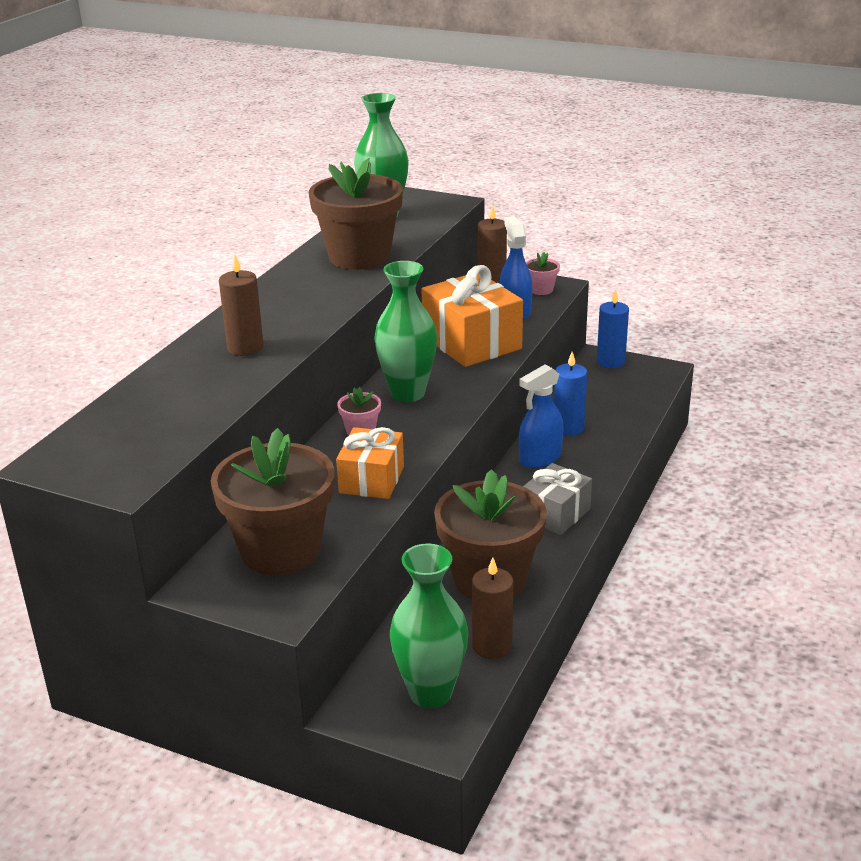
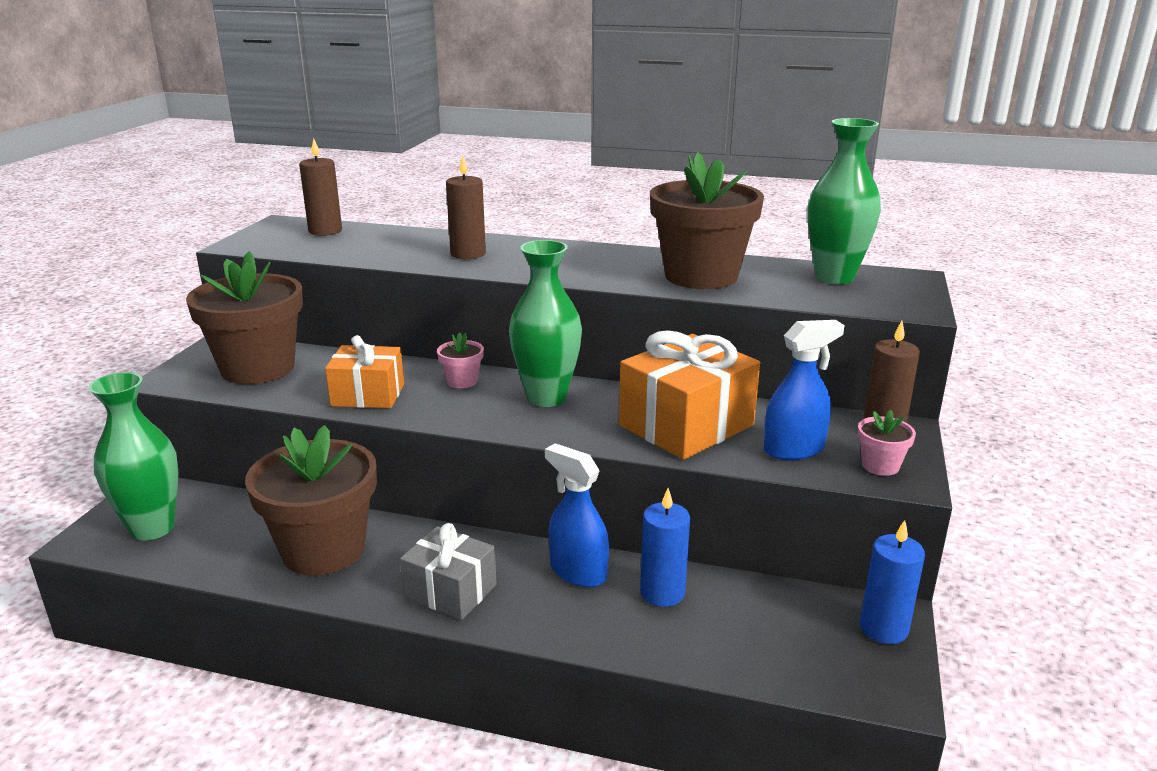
camera: 80 degrees right, 5 degrees down
(492, 646) = (208, 559): brown candle -> brown candle (325, 231)

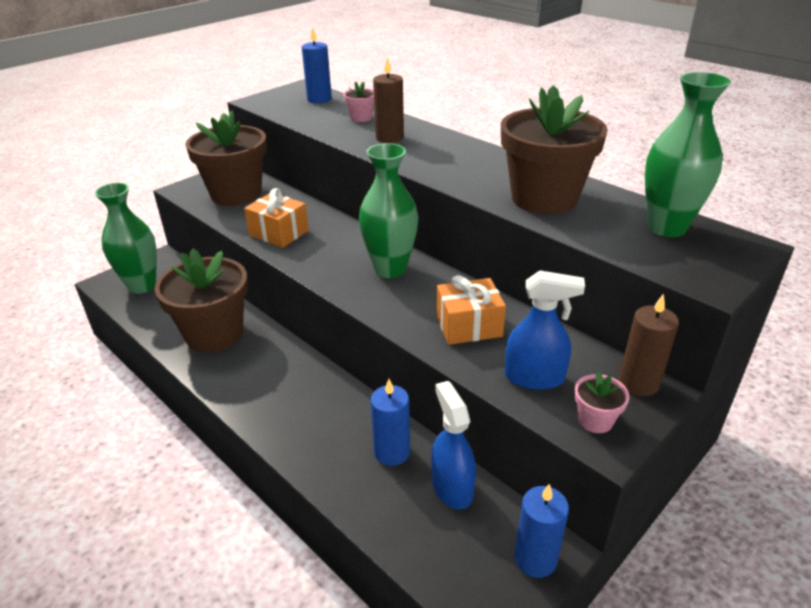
camera: 30 degrees right, 10 degrees up
(325, 231) = (319, 99): brown candle -> blue candle
(450, 591) = (259, 393): grey gift -> none
(462, 381) = (347, 238): pink flower pot -> pink flower pot (361, 118)
(578, 571) = (349, 411): blue spray bottle -> blue spray bottle (452, 487)
(686, 425) = (468, 326): orange gift -> orange gift, size x0.63

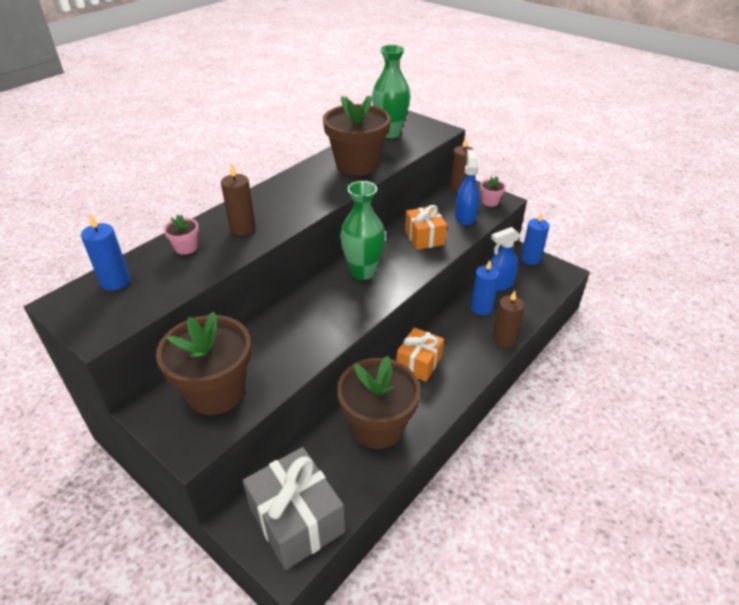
camera: 95 degrees left, 5 degrees up
(142, 286) = (296, 520): green vase -> grey gift
(279, 233) = (305, 342): orange gift -> orange gift (419, 363)
(316, 468) = (504, 339): none -> brown candle

